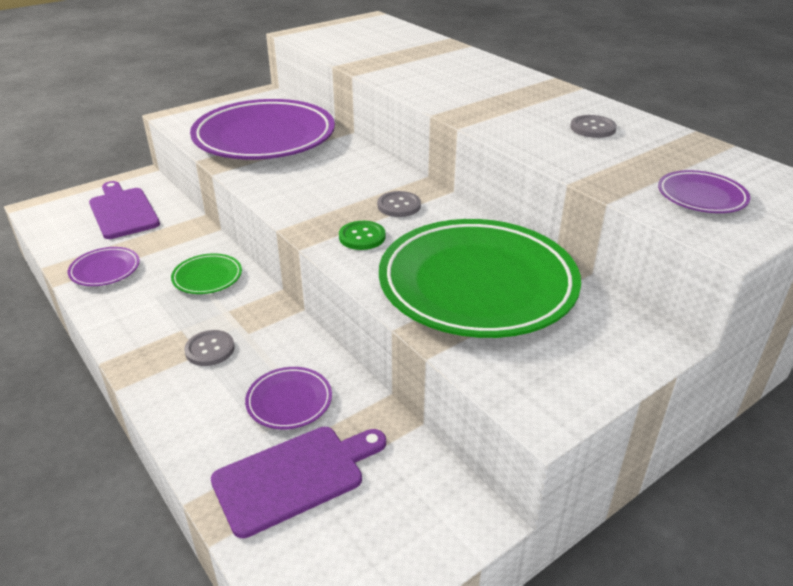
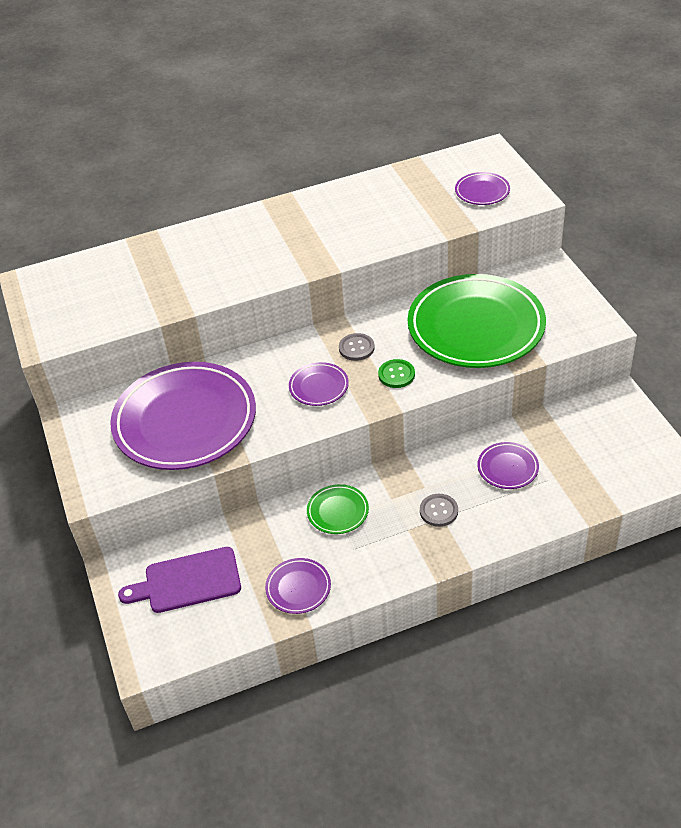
camera: 70 degrees left, 10 degrees up
(294, 477) = (576, 470): purple cutting board -> none
(327, 193) = (319, 387): none -> purple plate
(592, 128) = (368, 207): grey button -> none

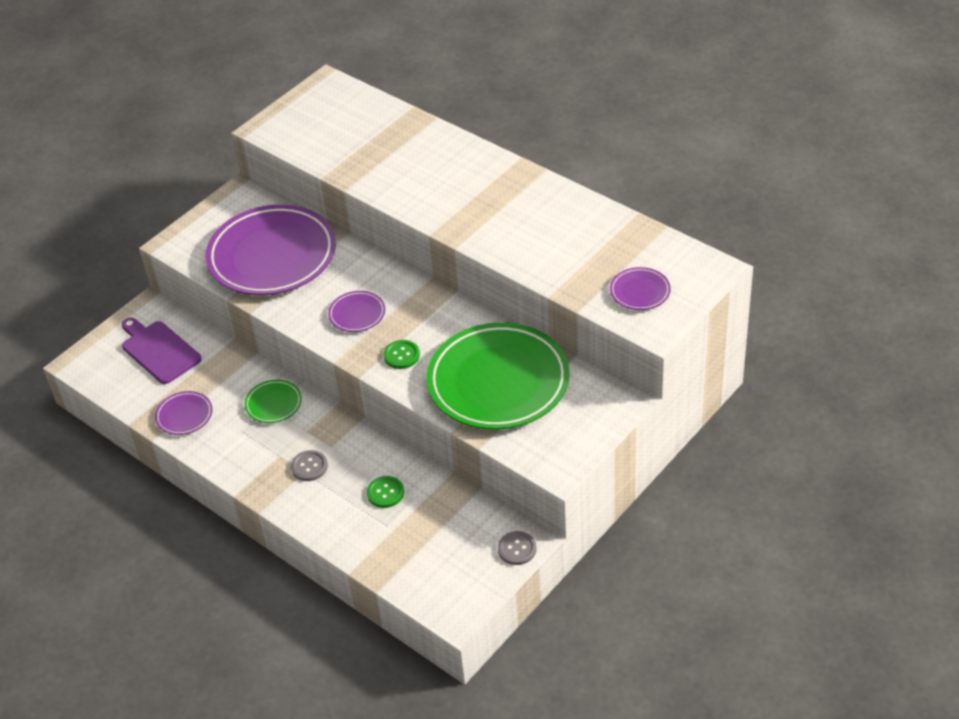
camera: 60 degrees right, 0 degrees up
(356, 348) = (419, 316): grey button -> grey button (517, 549)
(507, 468) = (385, 493): purple plate -> green button

